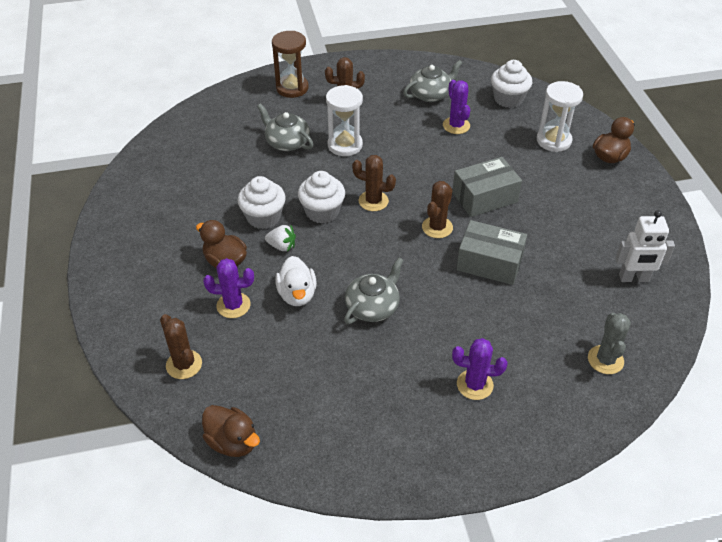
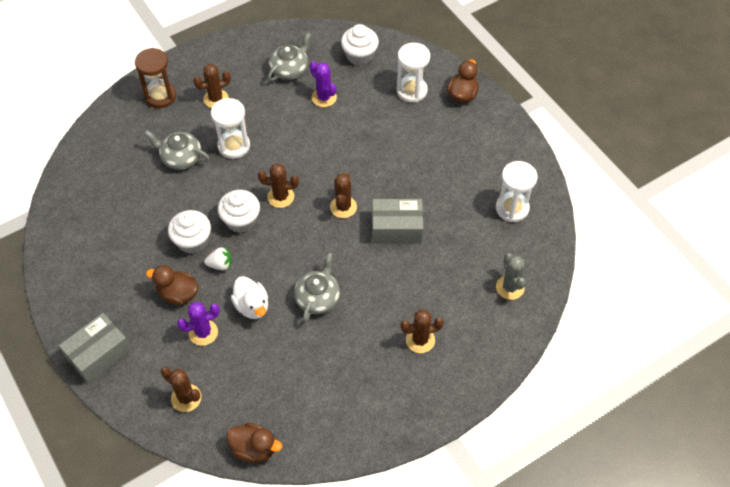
camera: 20 degrees left, 10 degrees up
(474, 385) = (420, 340): purple cactus -> brown cactus
(484, 197) = (372, 166): grey box -> grey box (99, 354)
(634, 278) = (512, 208): white robot -> white hourglass

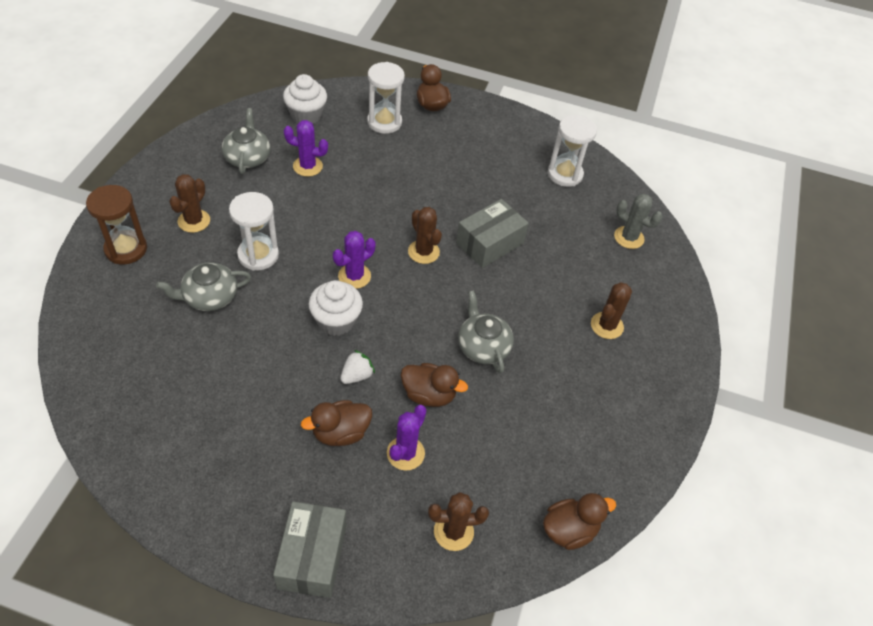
camera: 45 degrees left, 5 degrees down
(192, 241) = (304, 371): white cupcake -> none
(252, 306) = (429, 394): white duck -> brown duck
(280, 197) = (354, 276): brown cactus -> purple cactus

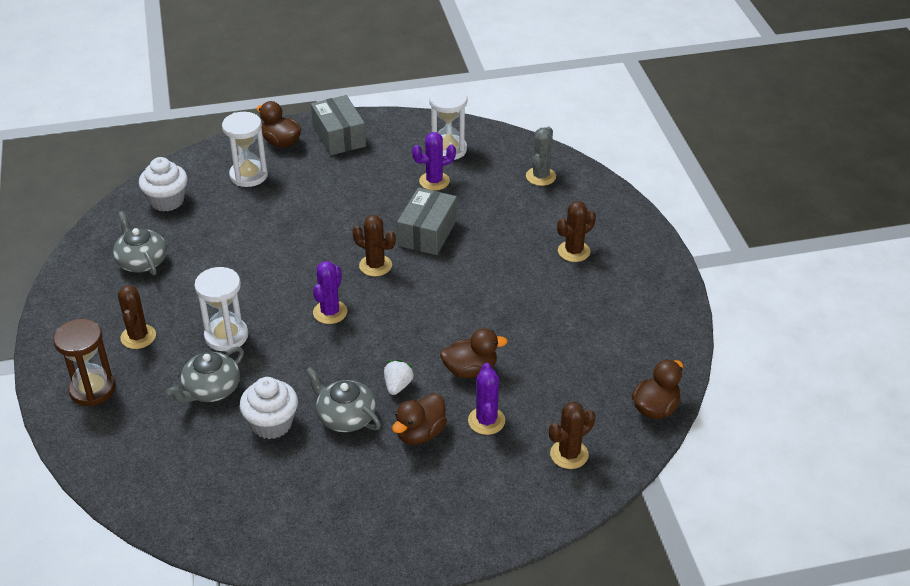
camera: 25 degrees left, 10 degrees down
(307, 166) = (208, 243): purple cactus -> purple cactus (434, 181)
(312, 556) = (472, 529): grey box -> grey box (339, 136)
(336, 321) = (344, 354): white cupcake -> white cupcake (271, 424)
(483, 346) = (485, 314): grey teapot -> grey teapot (345, 417)
(607, 326) = (574, 251): brown cactus -> brown cactus turned 45 degrees clockwise
(629, 237) = (540, 176): grey cactus -> grey cactus turned 75 degrees counterclockwise

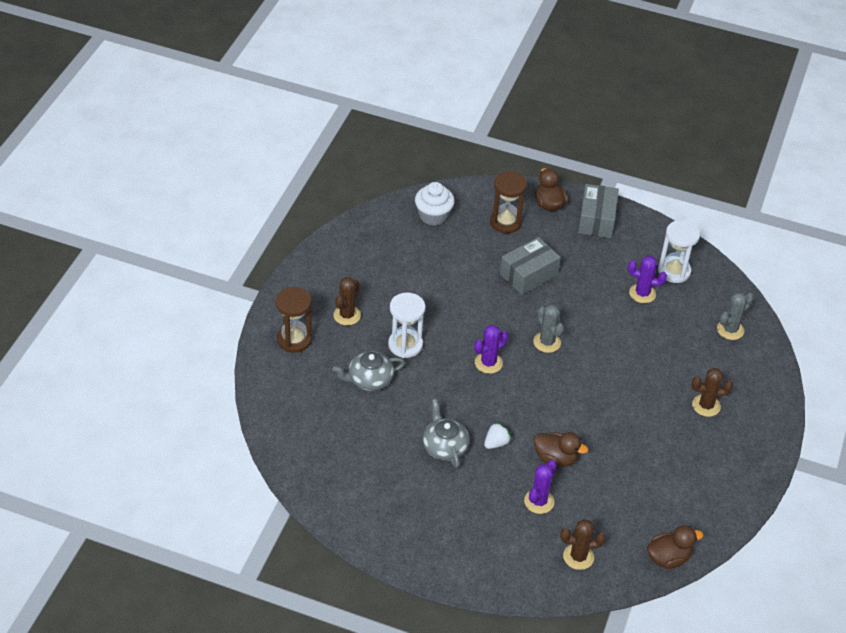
camera: 30 degrees right, 5 degrees up
(142, 261) = (385, 257): grey teapot -> none
(248, 175) = (505, 222): white hourglass -> brown hourglass
(271, 424) = (392, 425): white cupcake -> none
(375, 265) = (547, 342): brown cactus -> grey cactus
(420, 433) = (486, 486): brown duck -> none
(427, 233) = (605, 335): grey box -> grey box (528, 275)

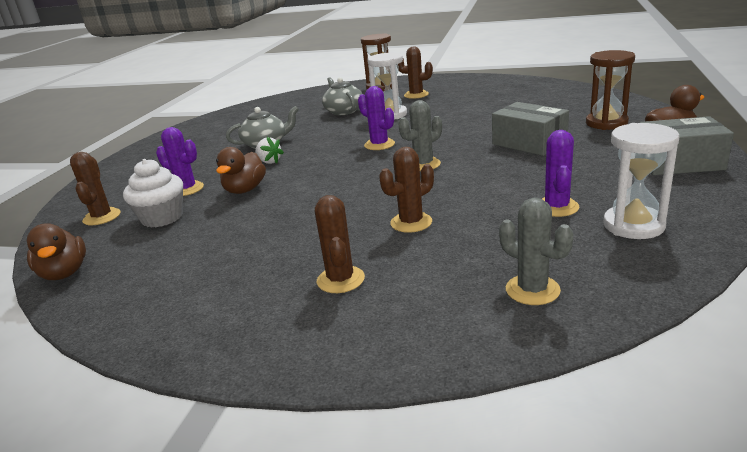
camera: 90 degrees right, 20 degrees down
(433, 216) = (576, 98): white cupcake -> white cupcake (162, 218)
(643, 364) = (411, 222): none -> brown cactus

